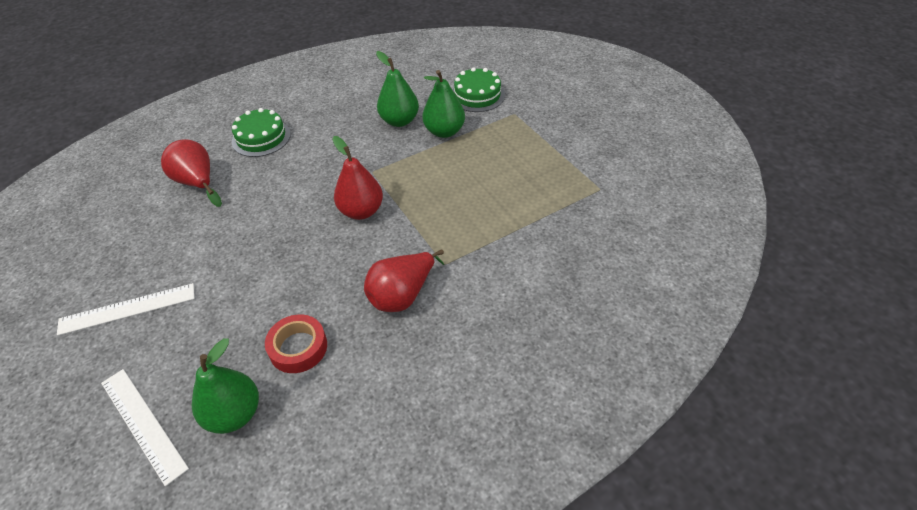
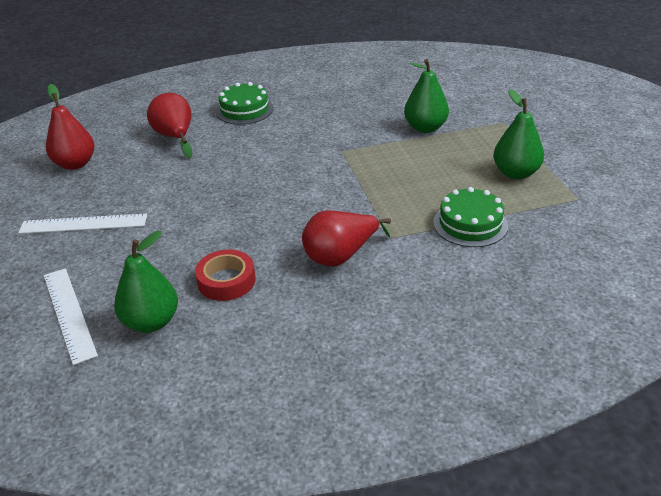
camera: 15 degrees right, 10 degrees down
(361, 211) = (321, 181): red pear -> red pear (75, 164)
(399, 121) = (382, 113): green pear -> green pear (516, 173)
(477, 95) = (469, 102): green cake -> green cake (470, 224)

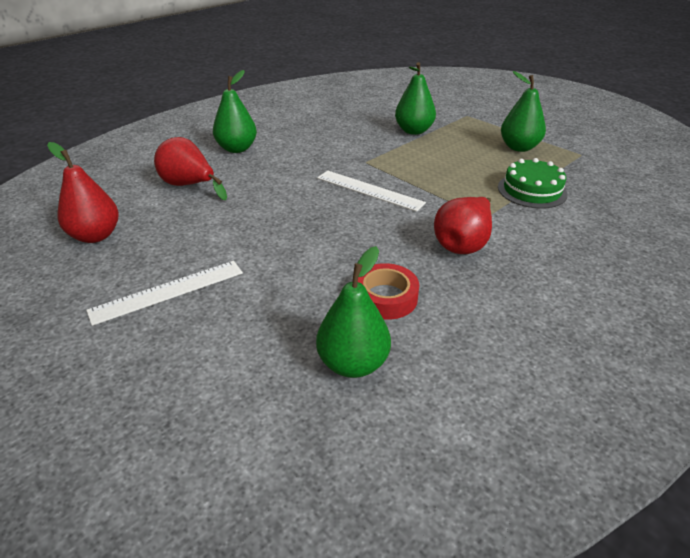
camera: 30 degrees left, 0 degrees up
(69, 313) = (248, 390): white ruler -> white ruler (369, 190)
(244, 110) = (237, 149): green cake -> green pear

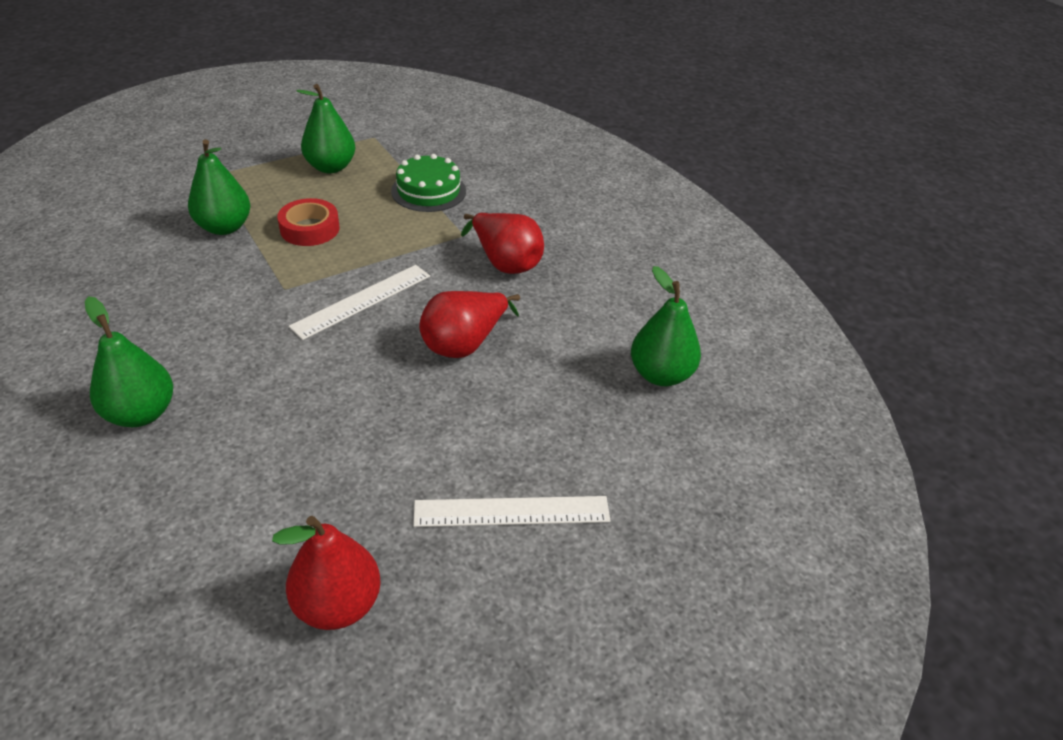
camera: 80 degrees left, 5 degrees up
(168, 291) = (512, 511): white ruler -> white ruler turned 75 degrees counterclockwise
(189, 185) = (238, 481): red pear -> red pear (465, 344)
(385, 297) = (574, 334): red tape -> red tape (310, 229)

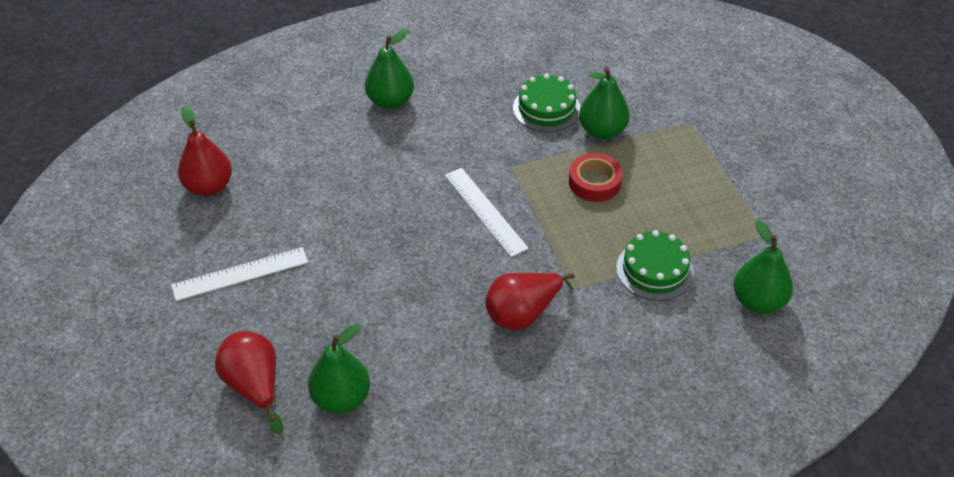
camera: 105 degrees right, 5 degrees up
(178, 269) = (546, 108): none -> green cake
(331, 167) = (702, 199): green pear -> green pear (758, 301)
(465, 344) = (416, 270): red pear -> red pear (254, 386)
(512, 511) = (240, 274): white ruler -> white ruler turned 60 degrees clockwise

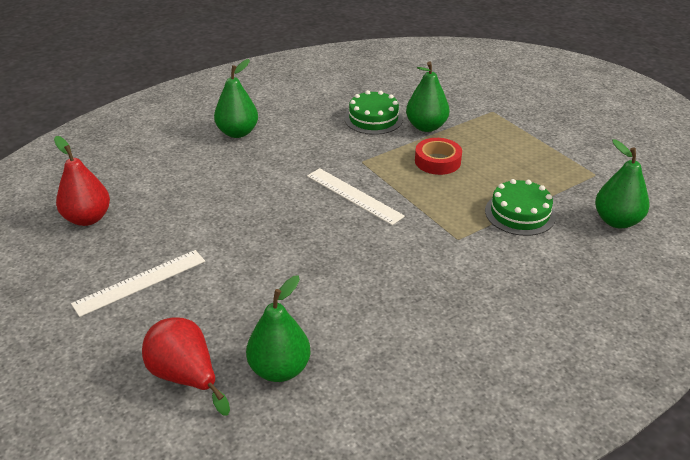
camera: 15 degrees left, 10 degrees down
(523, 314) = (423, 266): red pear -> none

